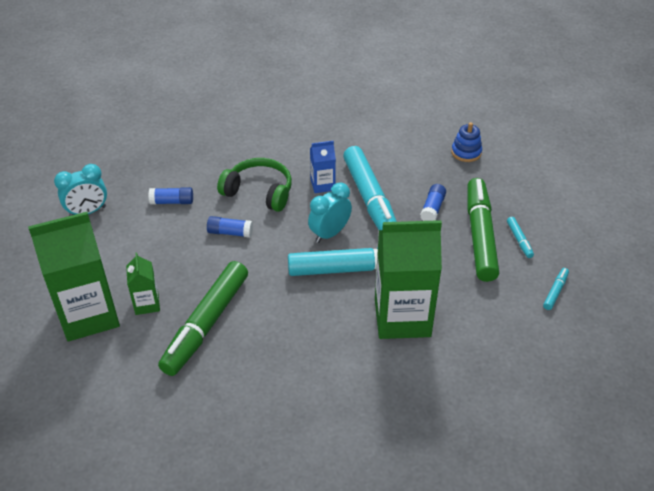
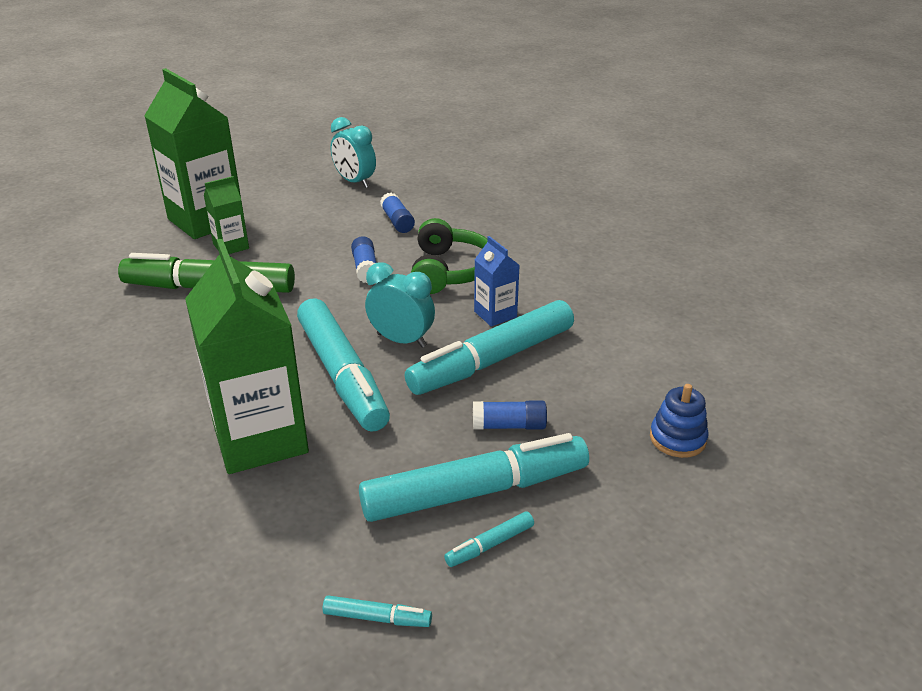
camera: 70 degrees right, 10 degrees down
(480, 235) = (475, 491): green marker -> turquoise marker

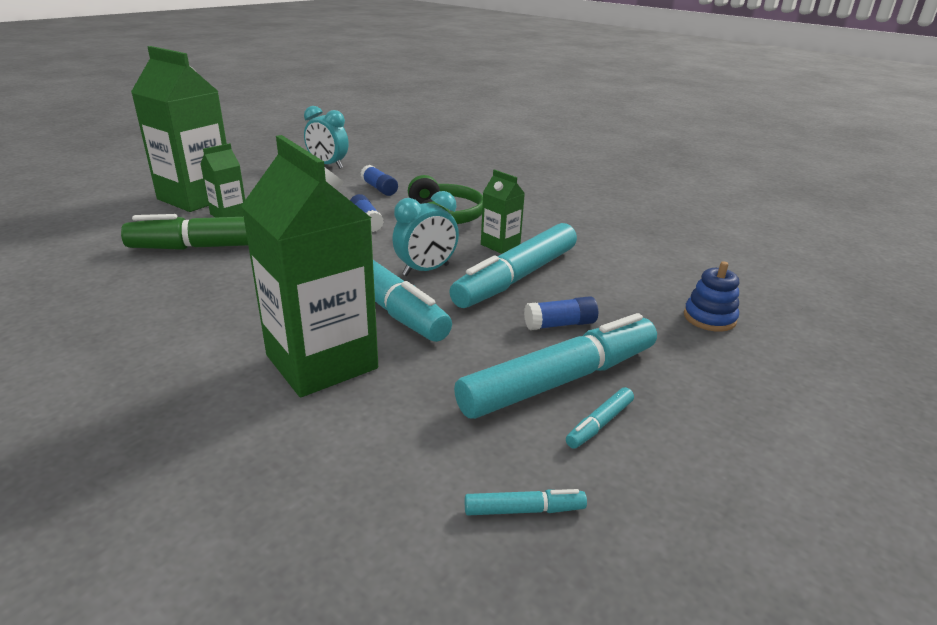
camera: 15 degrees left, 5 degrees down
(401, 340) = (426, 270): turquoise clock -> turquoise clock turned 135 degrees clockwise
(495, 314) = (500, 245): blue carton -> green carton

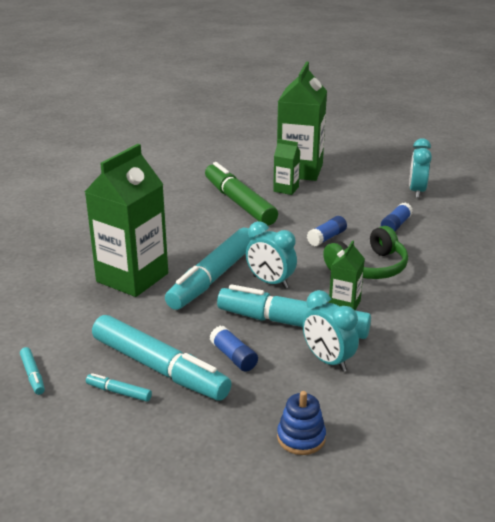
camera: 70 degrees right, 0 degrees up
(591, 276) = (328, 360): none -> turquoise clock

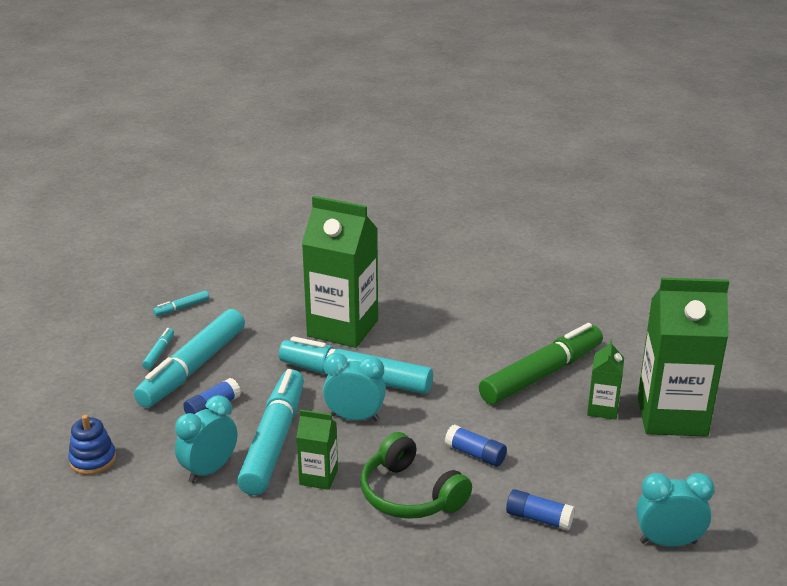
camera: 80 degrees right, 0 degrees up
(270, 282) = (355, 418): turquoise clock -> turquoise clock turned 75 degrees clockwise

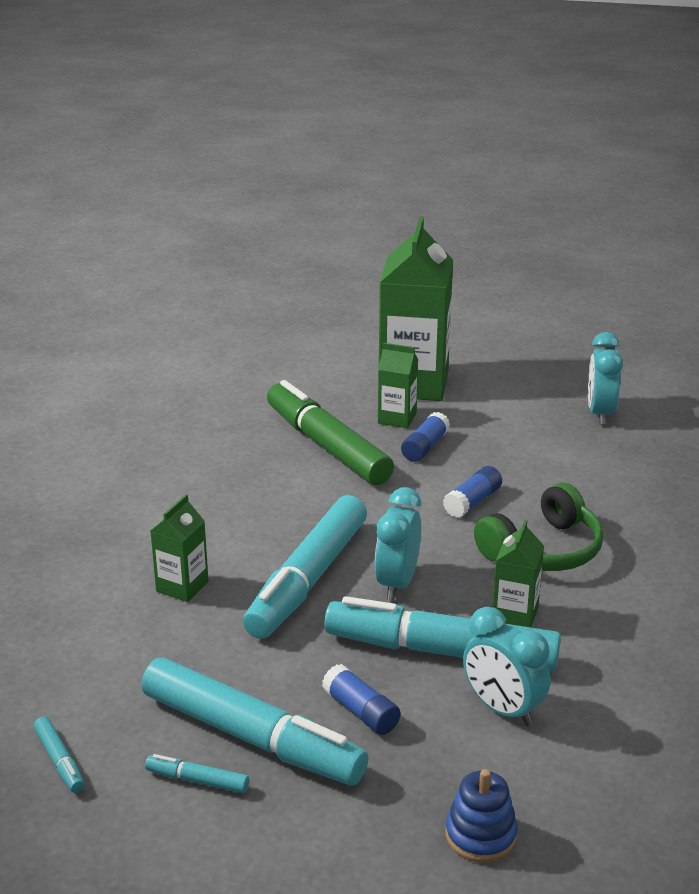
camera: 85 degrees left, 0 degrees up
(342, 328) = (182, 586): green carton -> green carton, size x0.47
(539, 518) = (575, 474): blue glue stick -> blue glue stick (425, 447)

